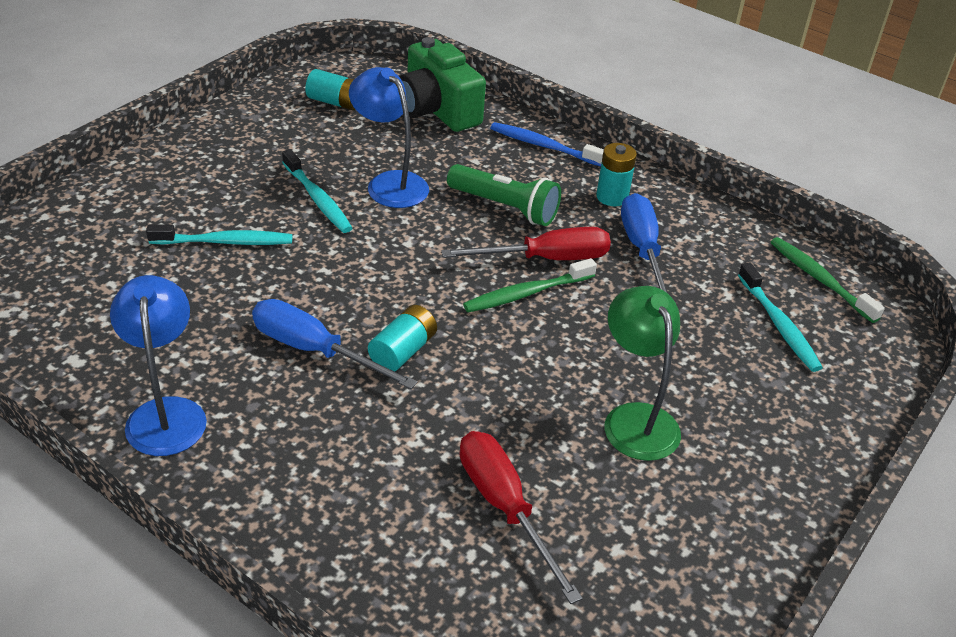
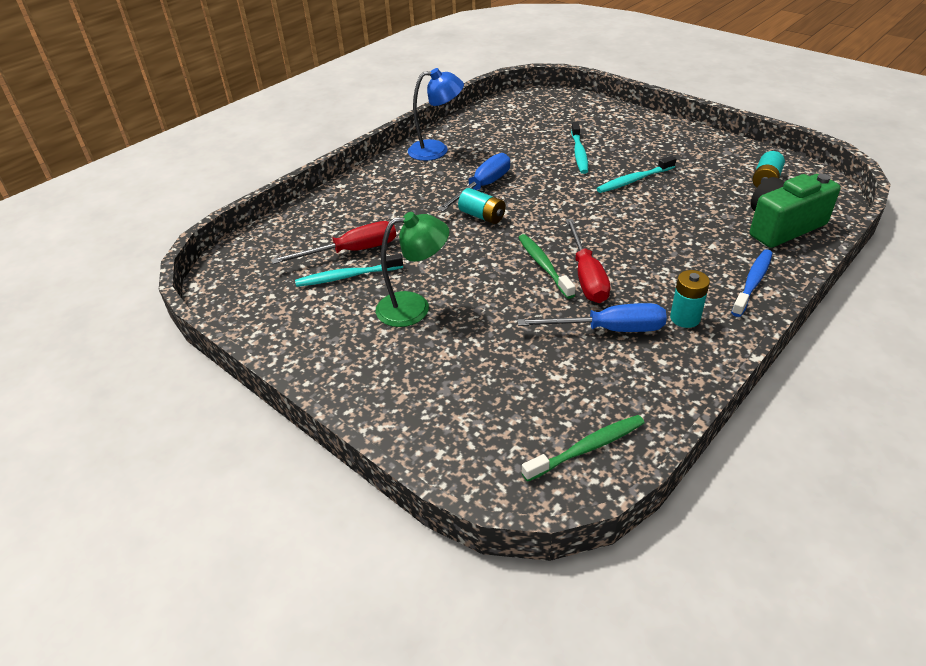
camera: 100 degrees right, 0 degrees up
(389, 183) = (663, 207): blue lamp -> none
(505, 207) = (649, 258): green flashlight -> none
(779, 325) = (517, 403): turquoise toothbrush -> turquoise toothbrush (347, 276)

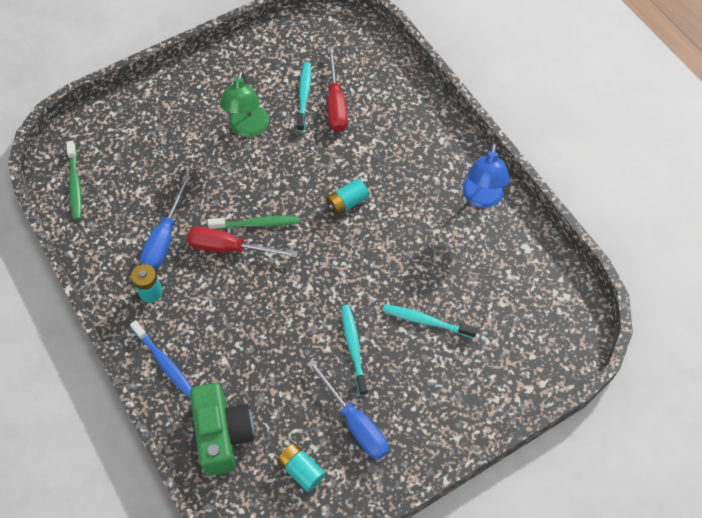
camera: 105 degrees right, 20 degrees up
(483, 187) = (395, 217): blue screwdriver -> blue screwdriver (355, 423)

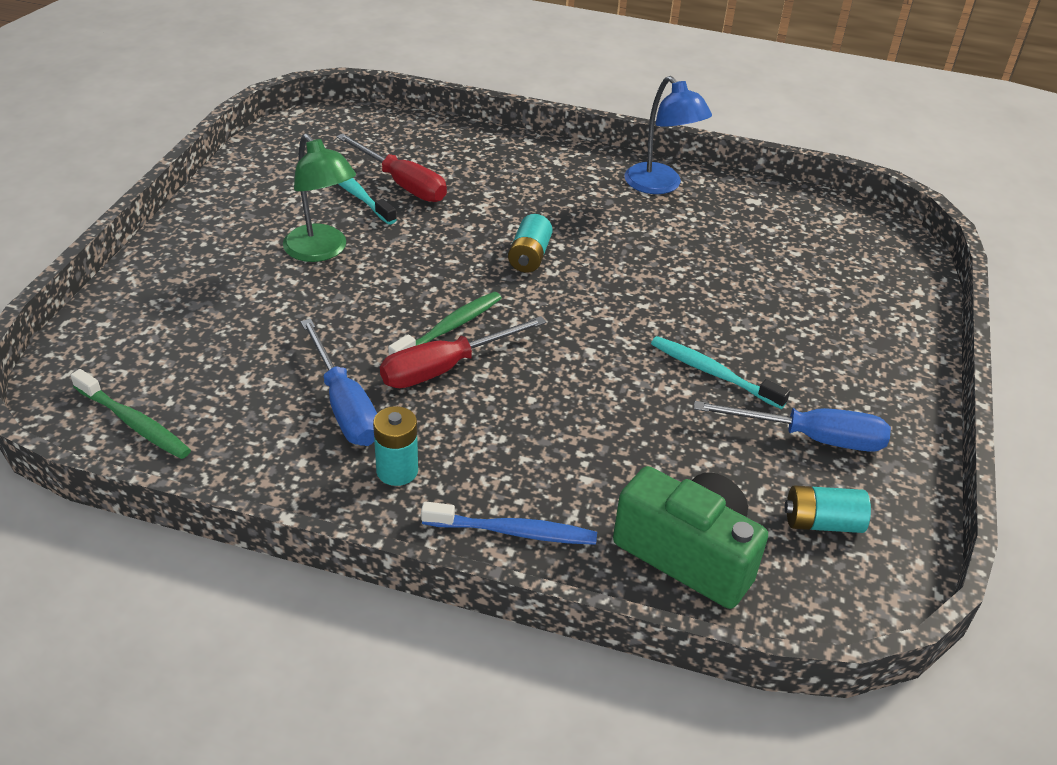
camera: 45 degrees left, 20 degrees down
(426, 321) = (750, 307): turquoise toothbrush -> none

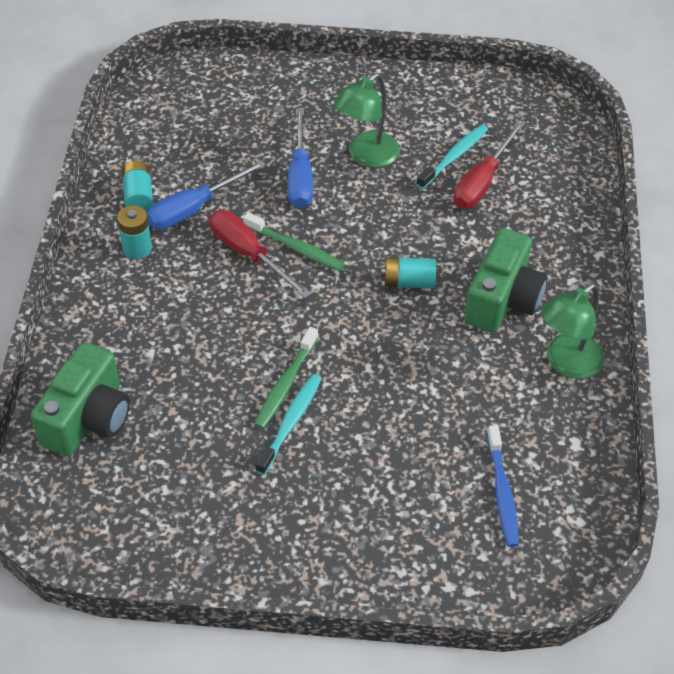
camera: 80 degrees right, 10 degrees up
(134, 423) = (153, 115): green toothbrush -> green toothbrush (285, 384)
(513, 531) = (93, 318): blue toothbrush -> blue toothbrush (502, 492)
(571, 204) = (502, 299): none -> green camera
(660, 185) = (566, 363): blue lamp -> green lamp
(811, 438) = (227, 494): blue screwdriver -> blue screwdriver (300, 176)
(822, 523) = (133, 502): turquoise battery -> turquoise battery (138, 196)

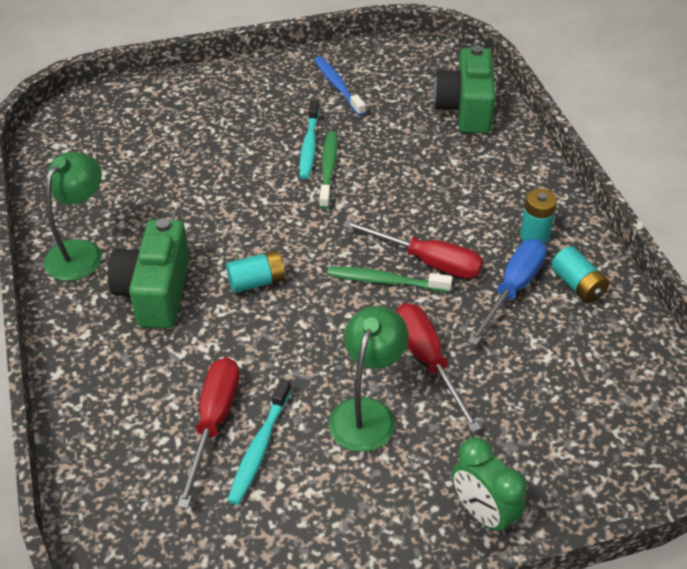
camera: 160 degrees right, 5 degrees down
(300, 176) = (428, 361): blue screwdriver -> red screwdriver
(322, 80) = (483, 513): none -> green clock
(502, 492) = (121, 146): blue toothbrush -> blue toothbrush (338, 86)

